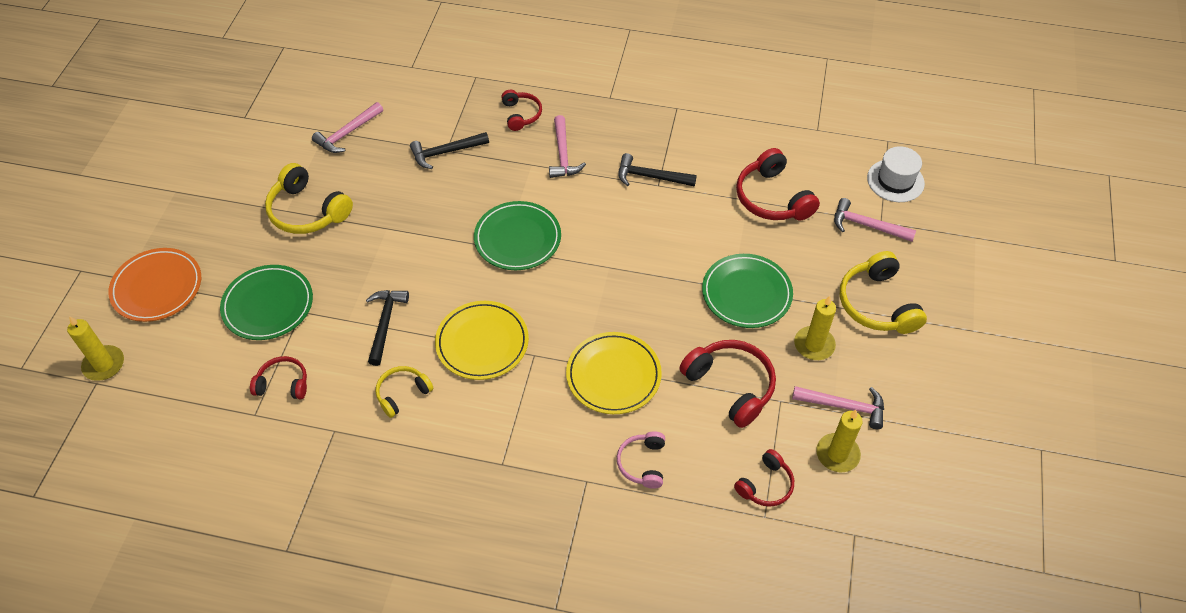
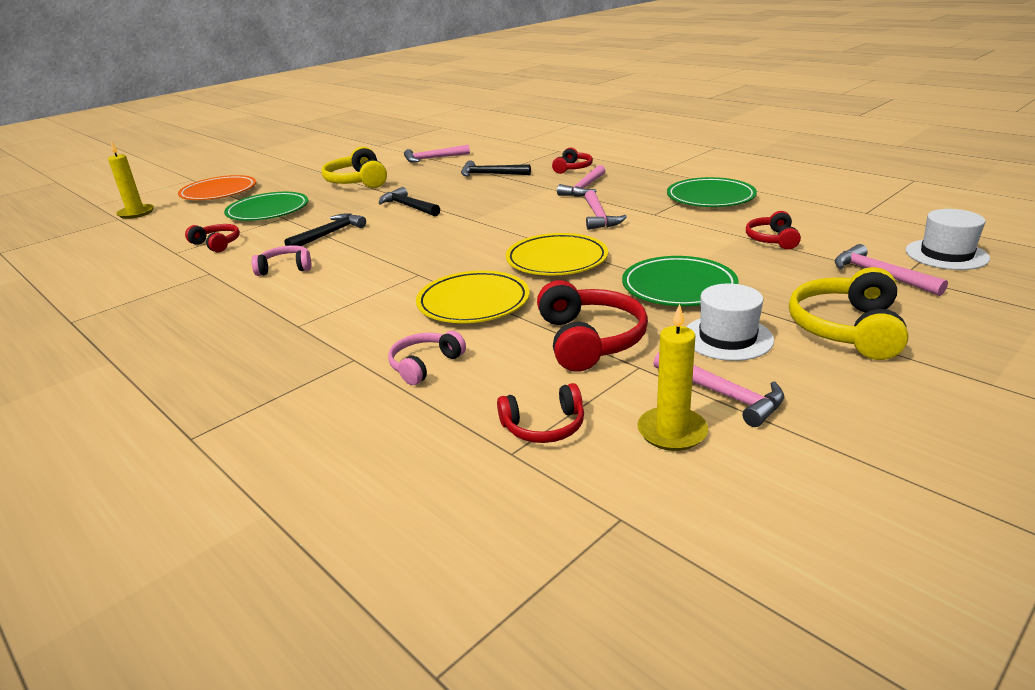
camera: 35 degrees right, 25 degrees down
(402, 394) = (285, 268): yellow headphones -> pink headphones
(482, 343) = (385, 258): yellow plate -> yellow plate (556, 260)
(517, 239) = (491, 217): green plate -> green plate (710, 197)
(615, 206) = (599, 217): none -> pink hammer
(650, 177) = (652, 209): black hammer -> black hammer (408, 206)
(772, 198) = (772, 239): red headphones -> red headphones, size x0.60
(814, 345) = (727, 338): yellow candle -> white hat

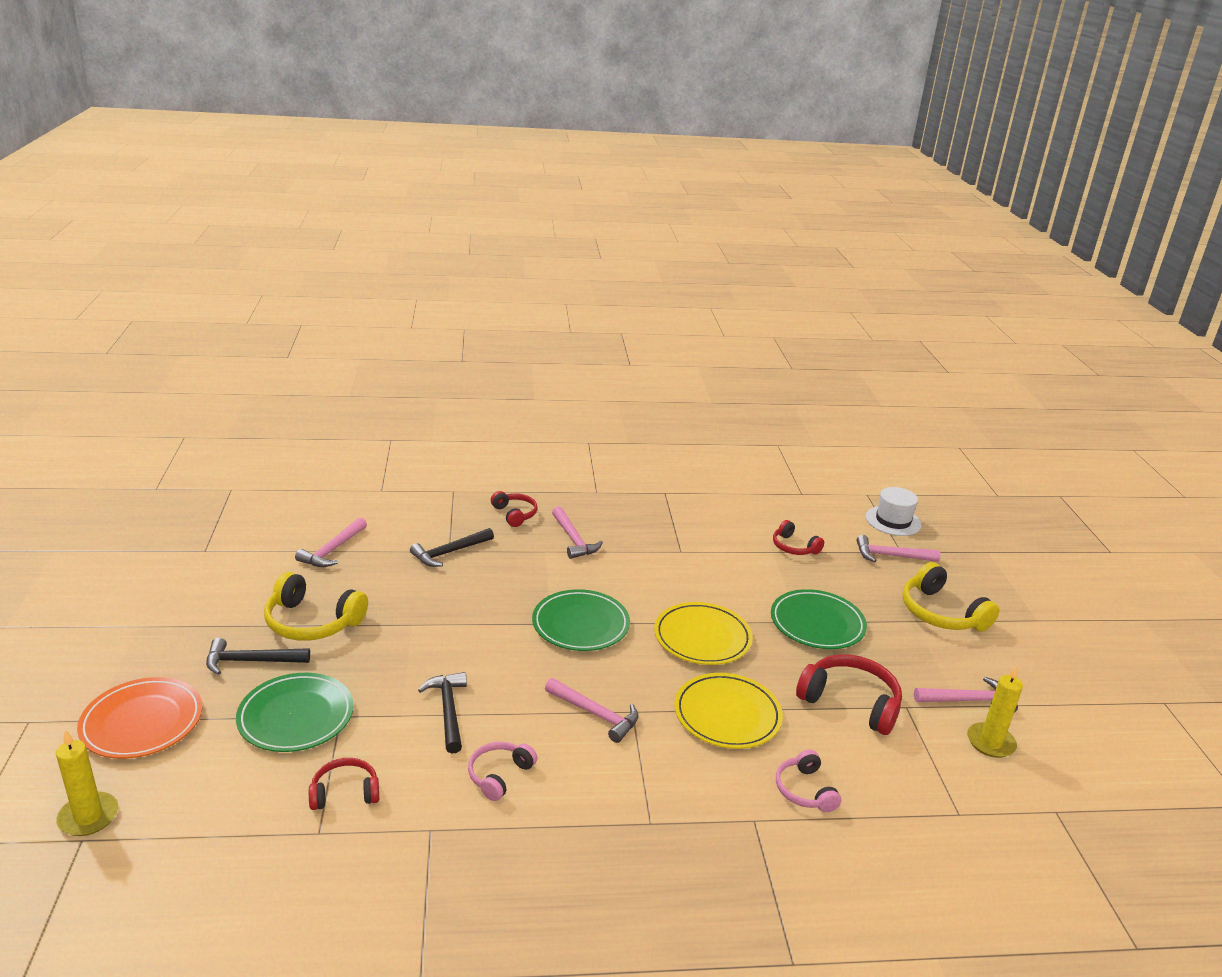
camera: 55 degrees left, 0 degrees up
(408, 206) = (454, 634): black hammer -> black hammer (251, 661)
(544, 426) = (940, 784): red headphones -> none
(599, 217) = (648, 572): pink hammer -> pink hammer (595, 714)
(710, 197) = (687, 514): green plate -> green plate (580, 624)
(727, 338) = (906, 654): white hat -> none

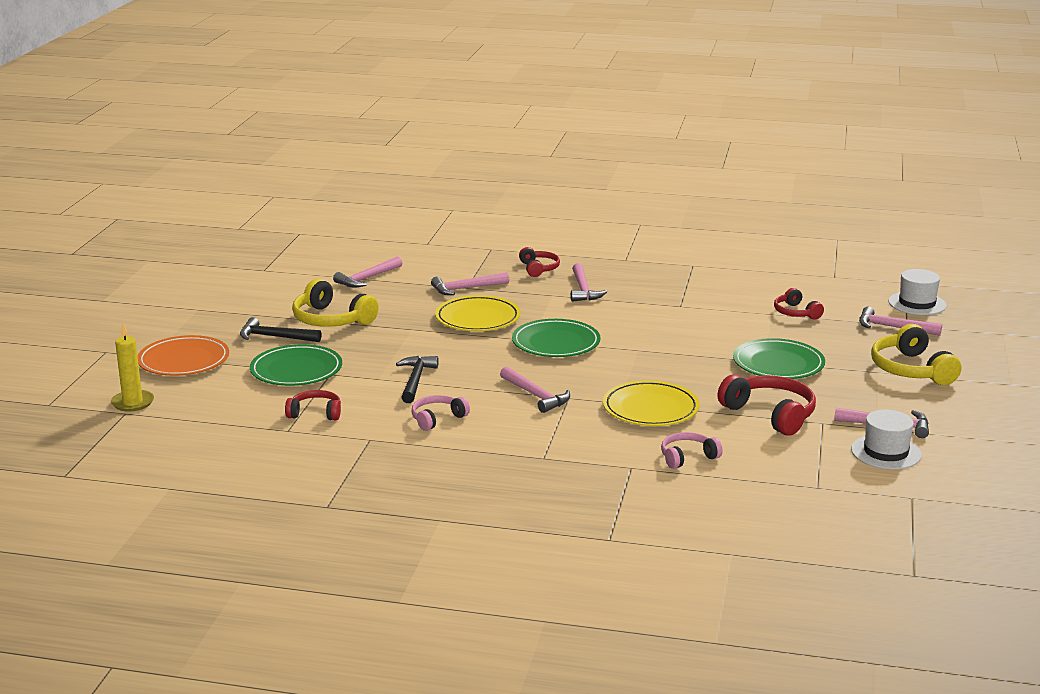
camera: 20 degrees right, 5 degrees down
(449, 552) = (466, 288): black hammer -> pink hammer
(702, 637) = (661, 362): yellow plate -> yellow plate (477, 318)
(805, 790) = (687, 457): pink headphones -> pink headphones turned 60 degrees clockwise
(990, 742) = (886, 452): yellow candle -> white hat

